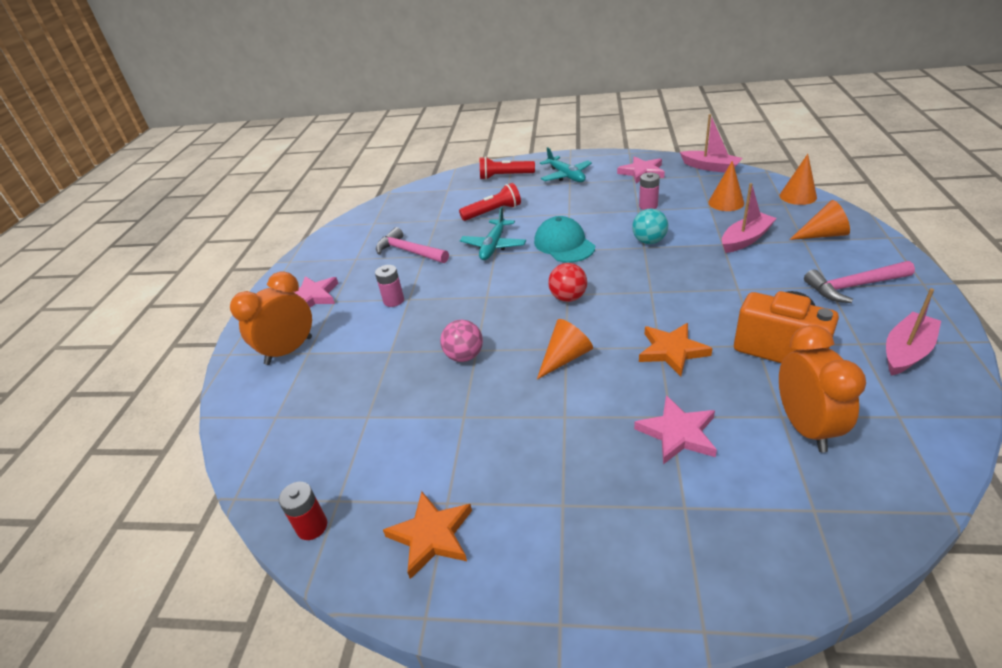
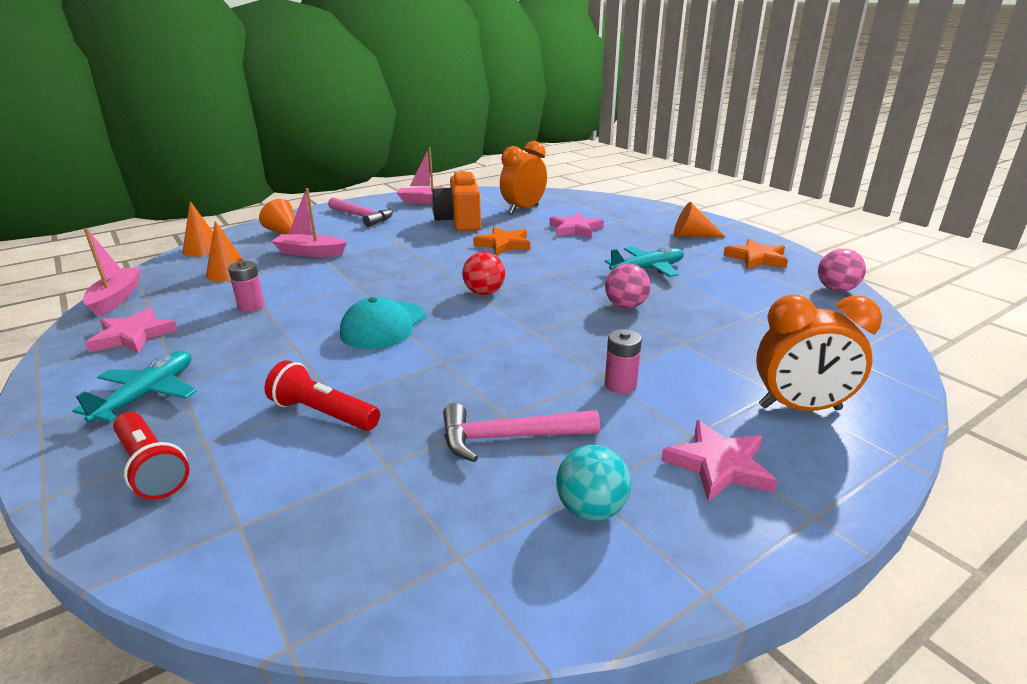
camera: 135 degrees left, 10 degrees down
(312, 526) = (836, 289): red battery -> pink ball
(409, 251) = (509, 437): pink hammer -> pink hammer turned 90 degrees clockwise
(493, 246) = (426, 369): turquoise plane -> turquoise plane (647, 269)
(565, 358) = (563, 271): orange cone -> orange cone (692, 236)
(649, 241) = (342, 286): turquoise ball -> turquoise ball (591, 509)

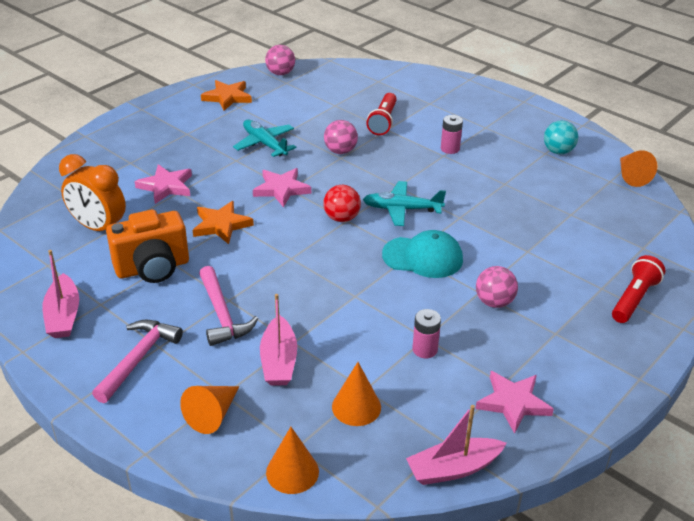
camera: 105 degrees left, 10 degrees up
(148, 395) = (578, 341): turquoise plane -> turquoise plane (401, 209)
(270, 354) = (494, 302): none -> pink ball
(323, 413) = (545, 250): red flashlight -> red flashlight (383, 121)
(509, 437) = (522, 179): pink hammer -> pink hammer (222, 314)
(692, 236) = (177, 123): orange cone -> orange cone (631, 176)
(719, 465) = (504, 120): pink star -> pink star (281, 189)
(799, 408) = (442, 98): orange clock -> none

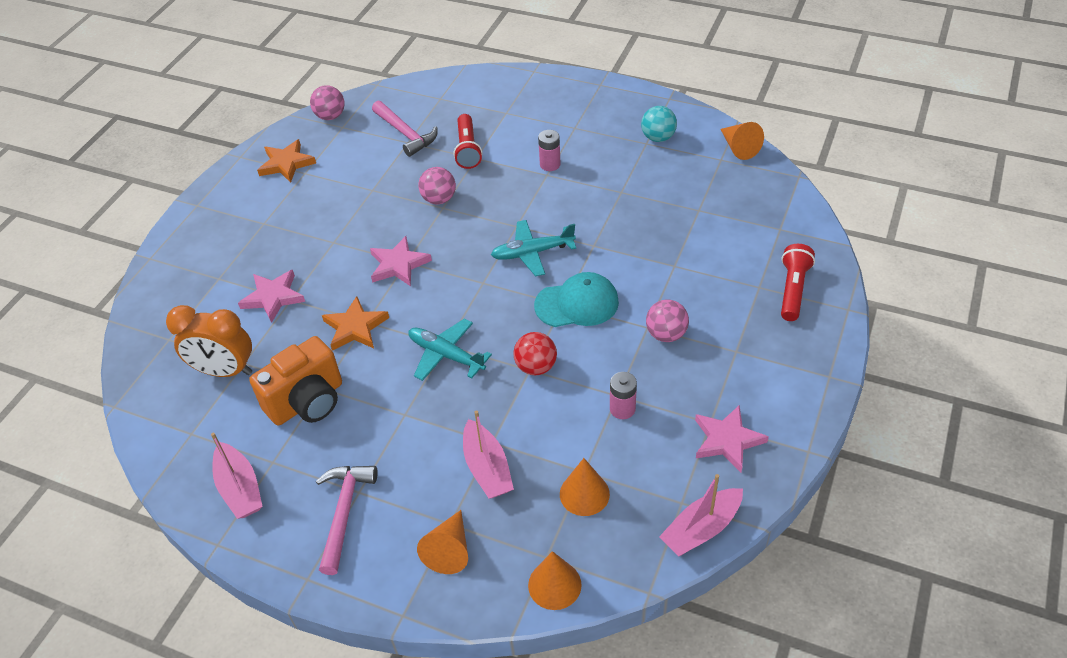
camera: 15 degrees left, 10 degrees up
(222, 314) = (405, 434): pink hammer -> pink hammer (405, 134)
(264, 144) = (355, 212): turquoise plane -> turquoise plane (446, 355)
(341, 218) = (476, 281): red ball -> red ball (536, 367)

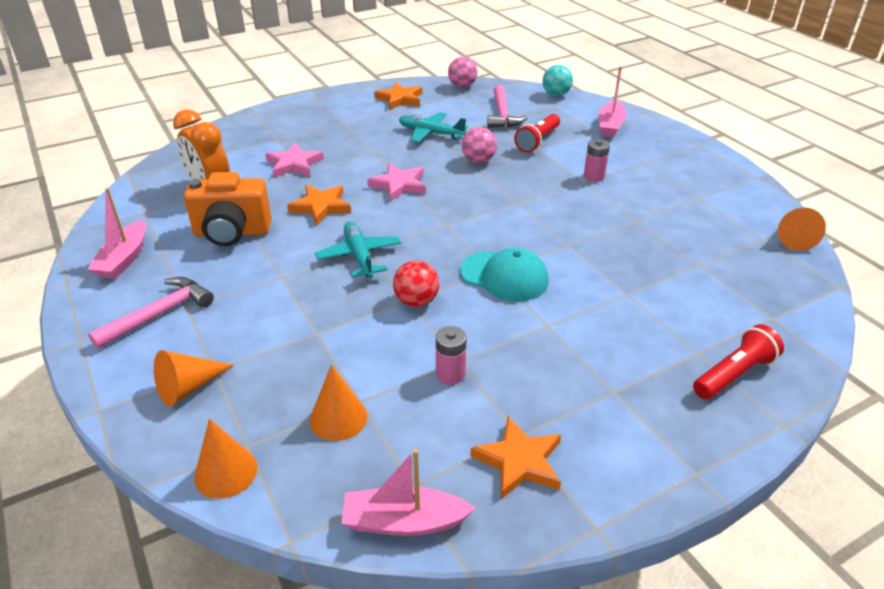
camera: 35 degrees right, 10 degrees down
(487, 468) = (290, 348): pink boat -> pink boat (610, 126)
(532, 253) = (509, 225): turquoise plane -> turquoise plane (430, 133)
(658, 138) = (715, 198): turquoise ball -> turquoise ball (556, 94)
(666, 334) = (558, 340): pink ball -> none
(727, 440) = (519, 461): pink star -> orange star

